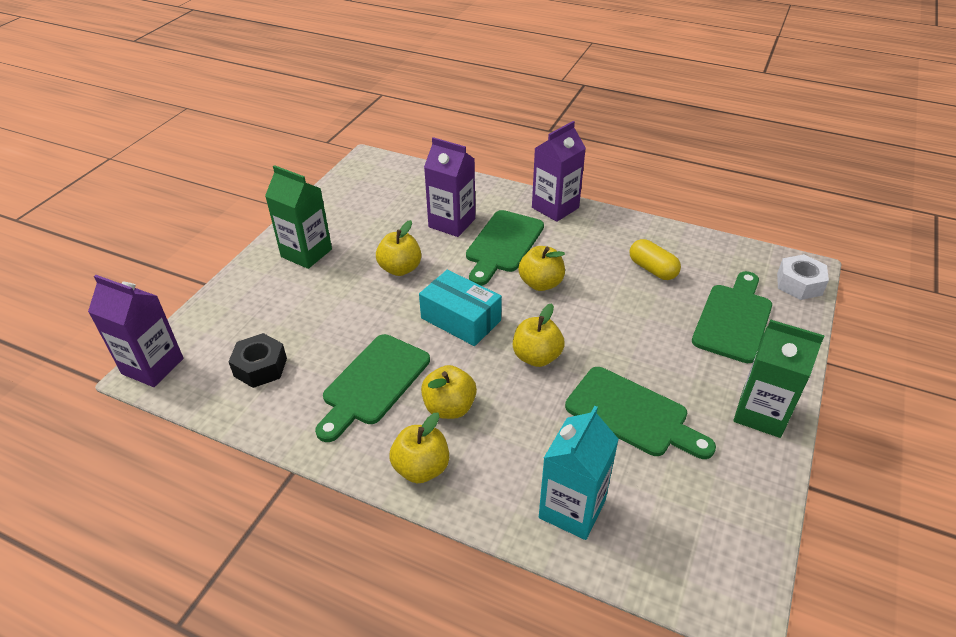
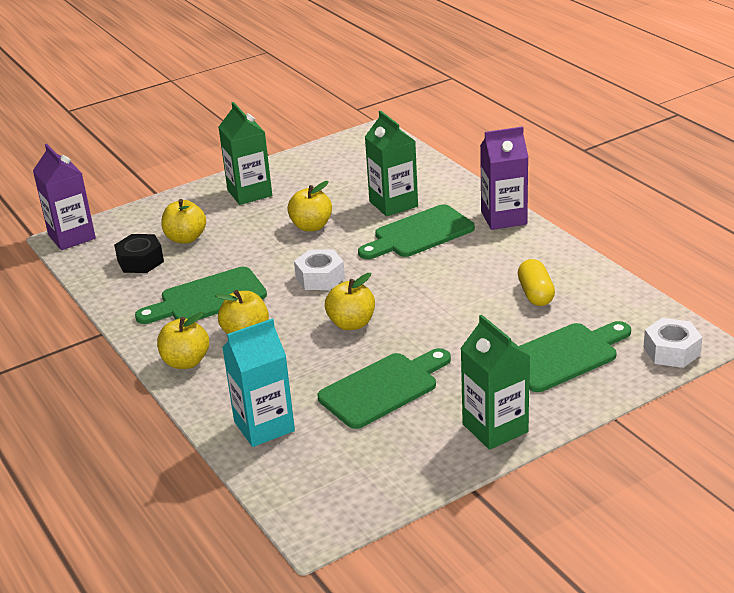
camera: 35 degrees right, 10 degrees down
(452, 223) = (393, 204): purple carton -> green carton
(461, 319) = (320, 278): turquoise box -> white nut
(541, 283) = (418, 273): yellow apple -> yellow apple (186, 238)
(632, 414) = (383, 388): green cutting board -> green cutting board turned 105 degrees counterclockwise

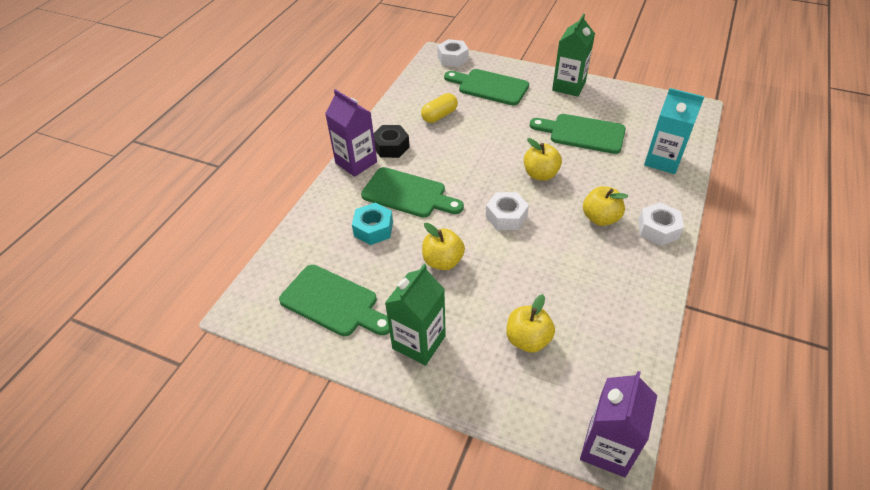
camera: 125 degrees left, 15 degrees up
(140, 261) = (587, 349): black nut -> black nut (391, 147)
(186, 362) = (658, 229): yellow apple -> white nut
(207, 298) = (588, 264): green cutting board -> green cutting board (333, 302)
(393, 204) = (373, 229): green carton -> turquoise nut

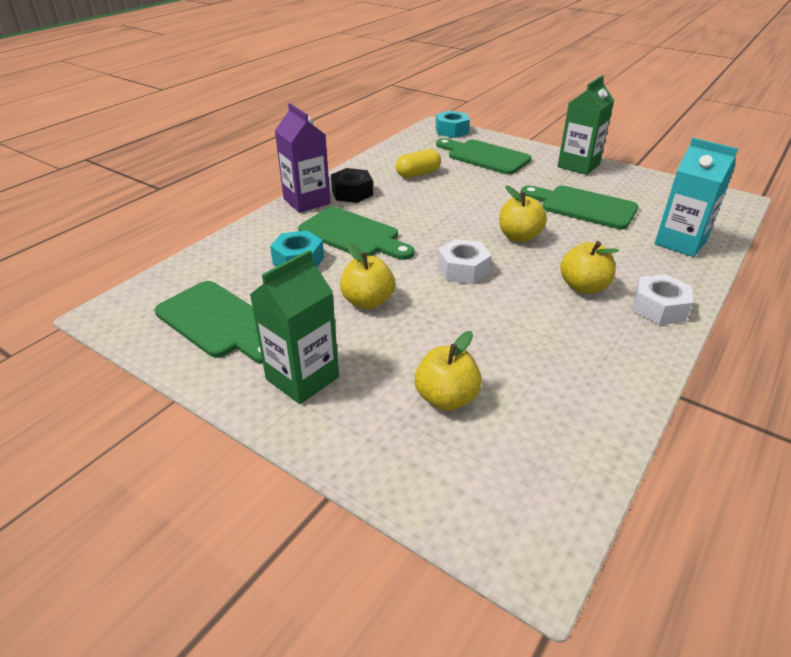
camera: 10 degrees right, 10 degrees down
(452, 58) = (451, 131): white nut -> turquoise nut
(607, 448) = (519, 550): purple carton -> none

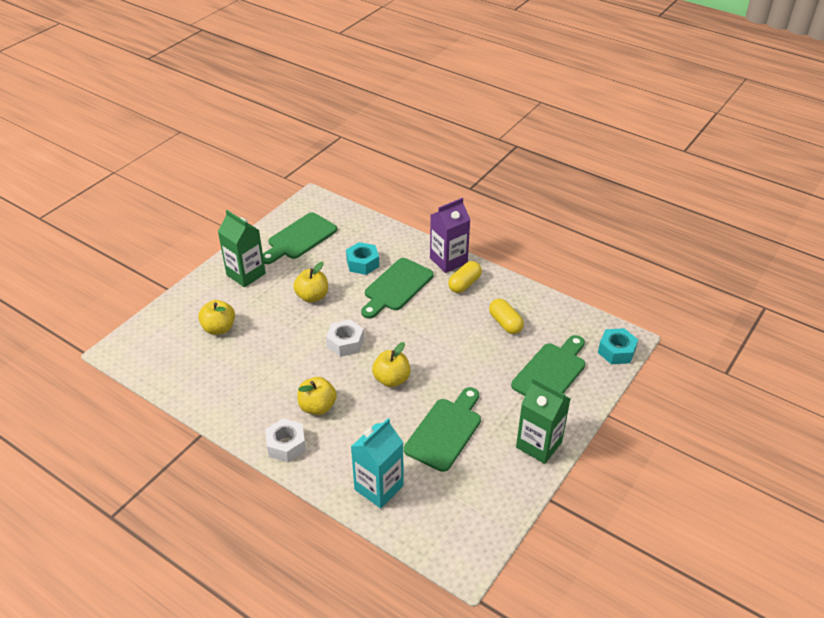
camera: 90 degrees right, 5 degrees up
(352, 193) = (464, 284): black nut -> yellow capsule

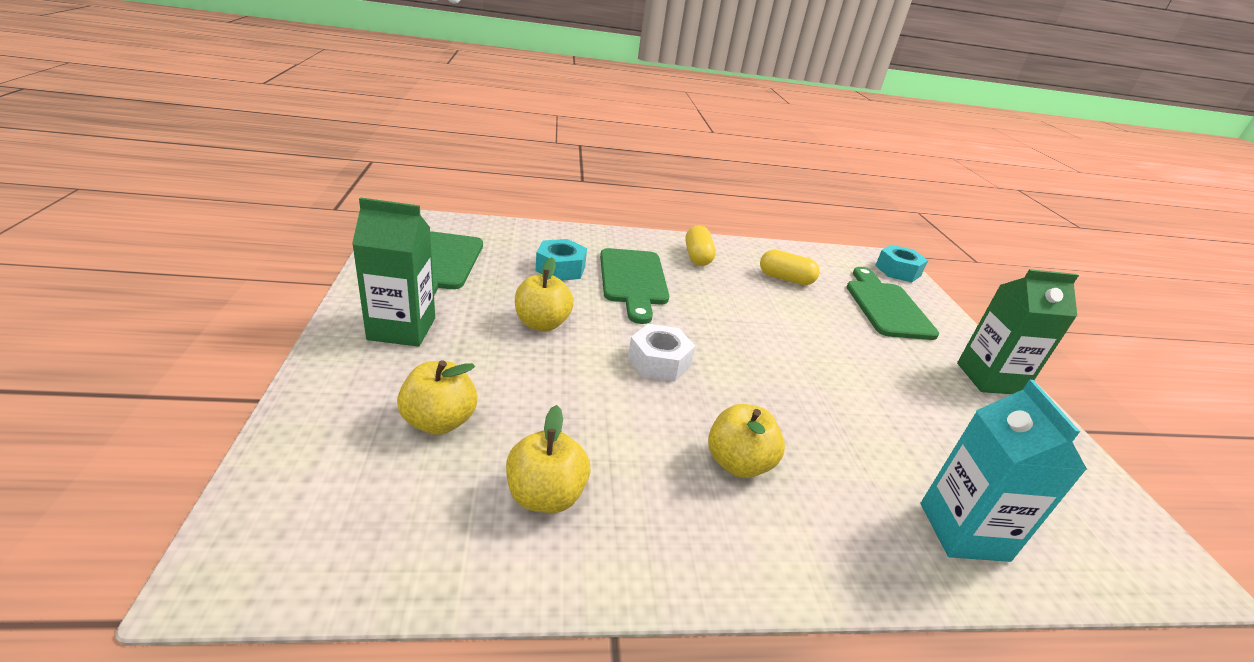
camera: 45 degrees left, 10 degrees down
(286, 445) = (777, 551): white nut -> none
(391, 379) = (770, 380): yellow apple -> yellow apple (545, 495)
(445, 431) = (905, 411): green cutting board -> none
(448, 260) = (651, 241): purple carton -> none

